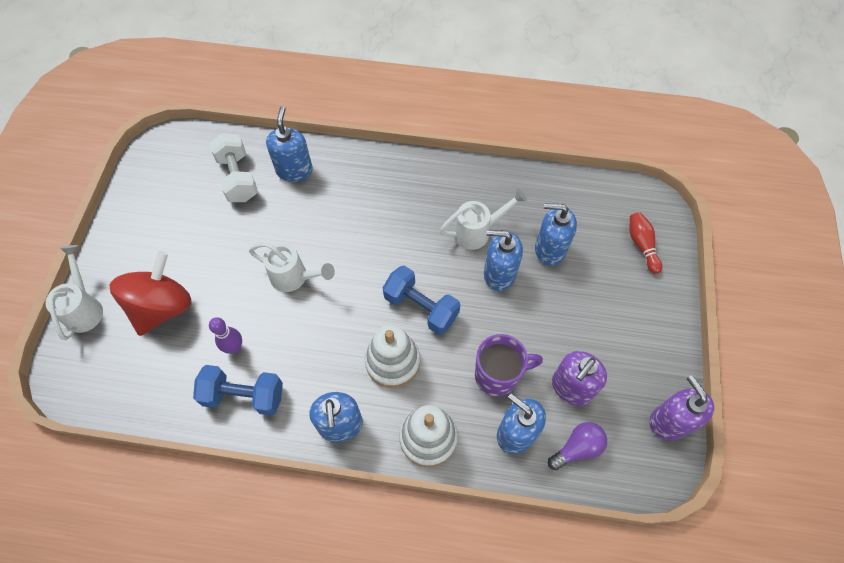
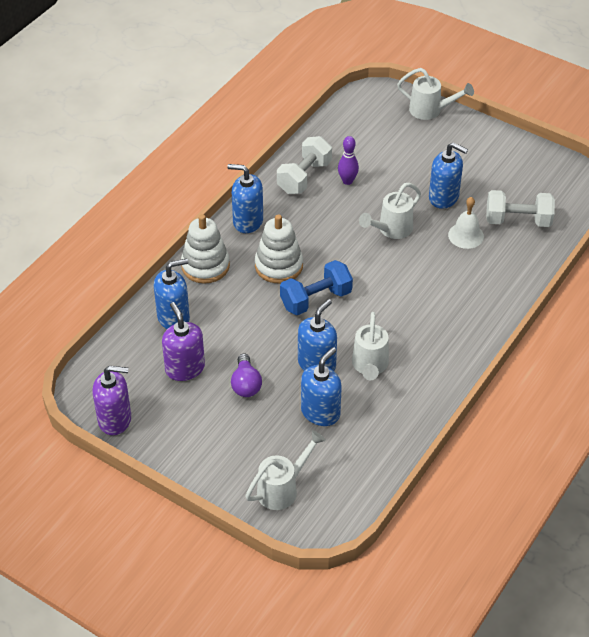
camera: 115 degrees right, 15 degrees down
(162, 307) = (407, 150): red spinning top -> none
(244, 396) = (304, 177): blue dumbbell -> white dumbbell
(275, 212) = (466, 235): none -> white bell
(294, 170) = (508, 260): blue soap dispenser -> blue soap dispenser (444, 197)
(498, 375) = (225, 325): purple mug -> none
(577, 448) = (137, 350): purple light bulb -> purple light bulb (246, 384)
(642, 245) = (283, 488): red bowling pin -> white watering can

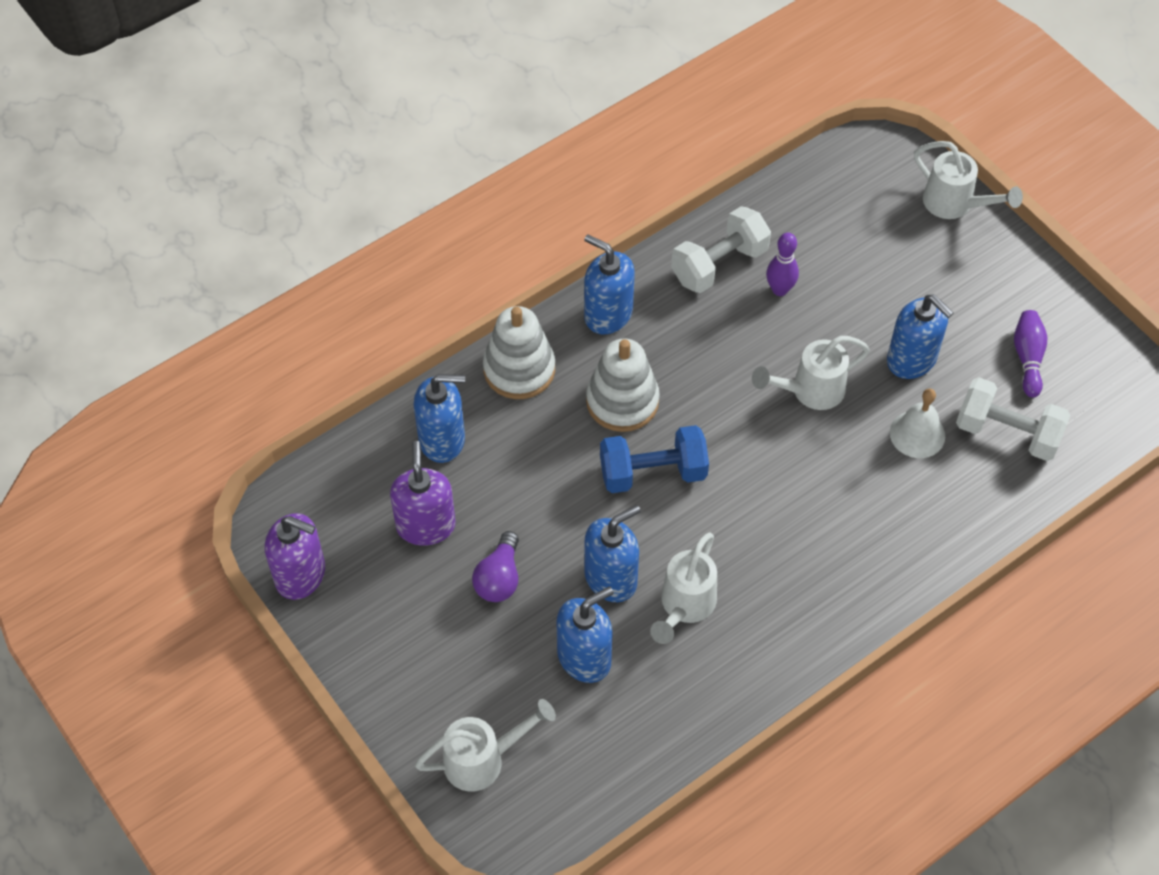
camera: 20 degrees right, 10 degrees up
(511, 179) = (1028, 358): none -> purple bowling pin

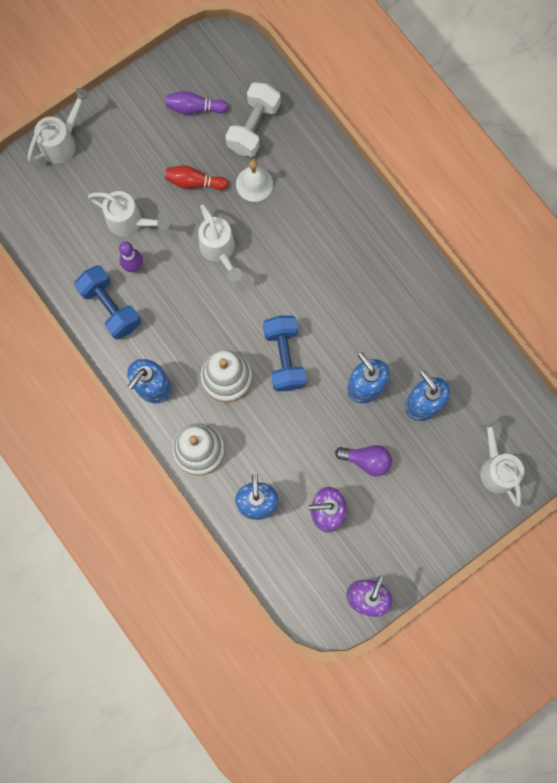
camera: 90 degrees left, 20 degrees up
(684, 607) = (385, 339): white watering can -> white watering can (130, 222)
(719, 264) = (110, 307): white dumbbell -> blue dumbbell
(912, 359) = (194, 182): blue soap dispenser -> red bowling pin

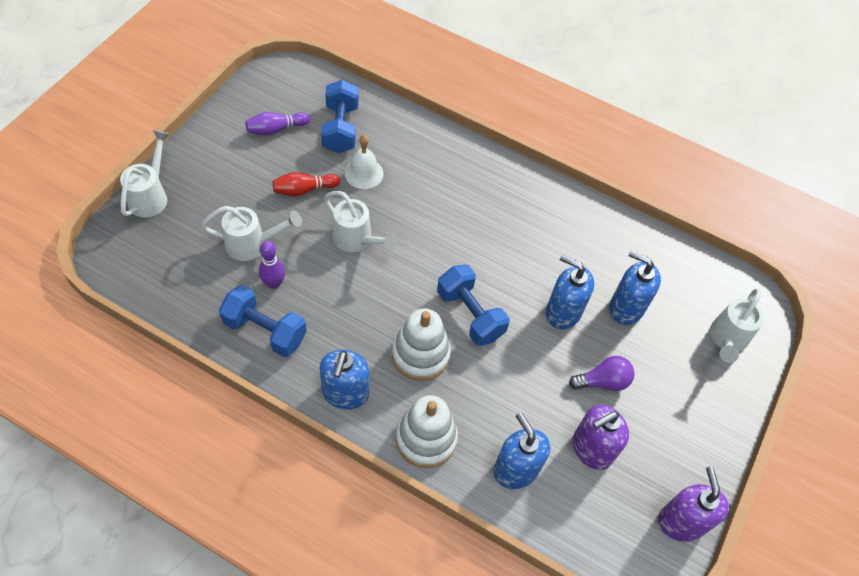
camera: 30 degrees left, 20 degrees down
(253, 127) = (341, 128): white dumbbell -> blue dumbbell
(496, 467) = (726, 340): white watering can -> white watering can turned 105 degrees counterclockwise

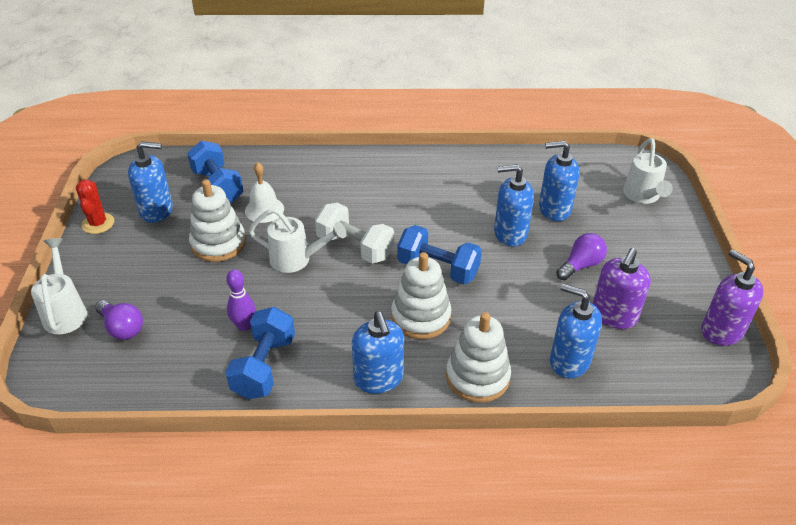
camera: 25 degrees left, 15 degrees down
(182, 234) = (122, 328): none -> purple light bulb
(223, 119) = (98, 223): none -> red cactus
(253, 244) = (200, 305): white watering can -> none
(265, 331) = (264, 366): blue dumbbell -> blue dumbbell turned 75 degrees counterclockwise
(276, 129) = (157, 210): purple bowling pin -> blue soap dispenser
(304, 189) = (218, 243): red bowling pin -> white stacking toy
(414, 253) = (355, 247): none -> white dumbbell

